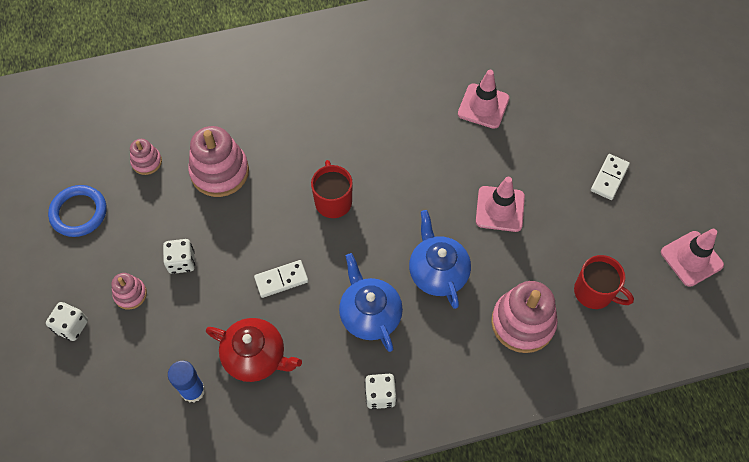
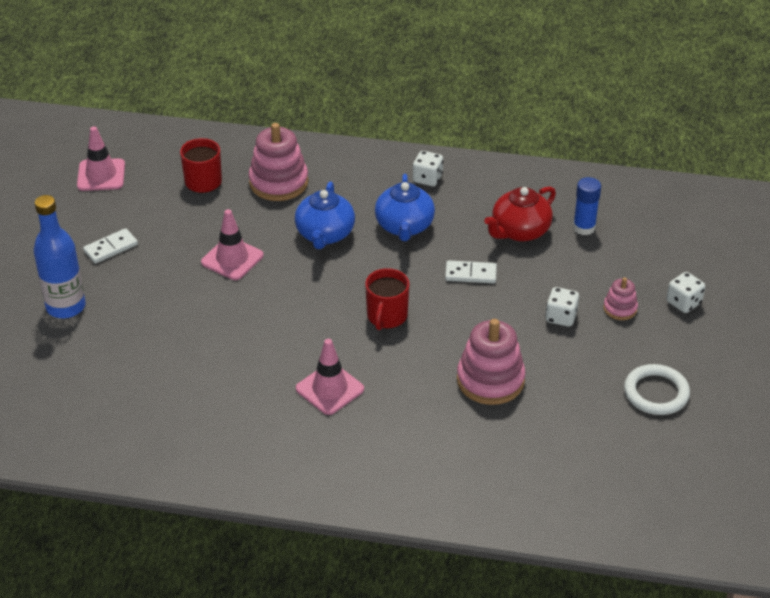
camera: 155 degrees left, 20 degrees down
(79, 213) = (656, 393): blue ring -> white ring
(146, 162) = (567, 416): pink stacking toy -> none
(256, 357) = (519, 231): red teapot -> red teapot turned 90 degrees counterclockwise
(483, 106) = (174, 345): pink traffic cone -> pink traffic cone (330, 389)
(593, 107) = (66, 307): none -> blue bottle

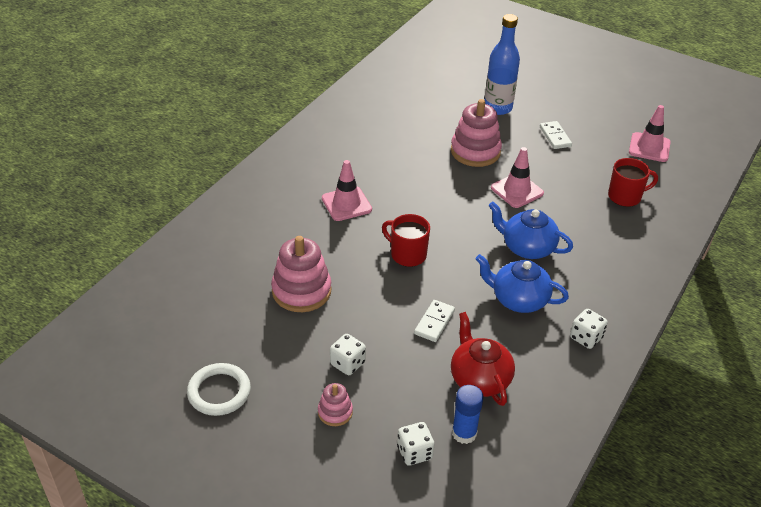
camera: 110 degrees right, 0 degrees up
(278, 182) = (610, 239): pink stacking toy -> pink stacking toy (475, 151)
(683, 303) = (315, 468): white dice -> white dice (414, 452)

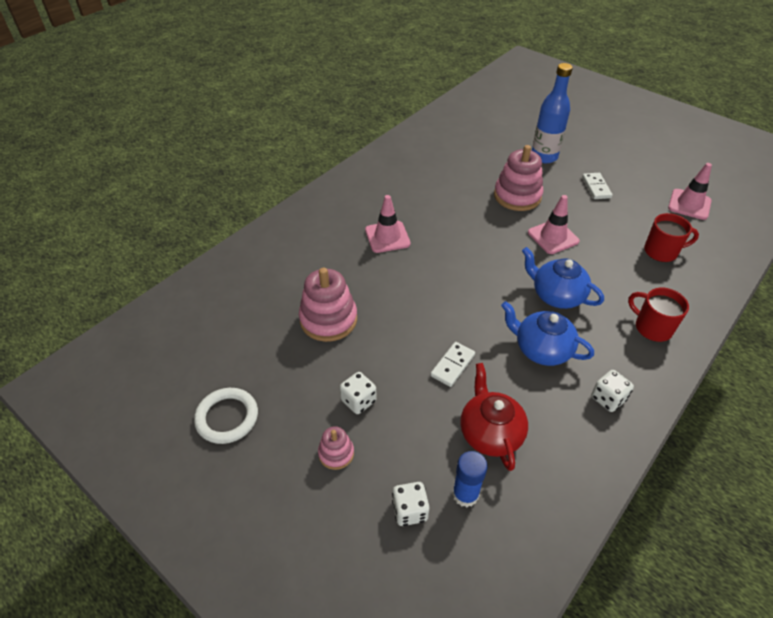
camera: 10 degrees right, 5 degrees up
(407, 254) = (437, 292): red mug -> red mug (652, 327)

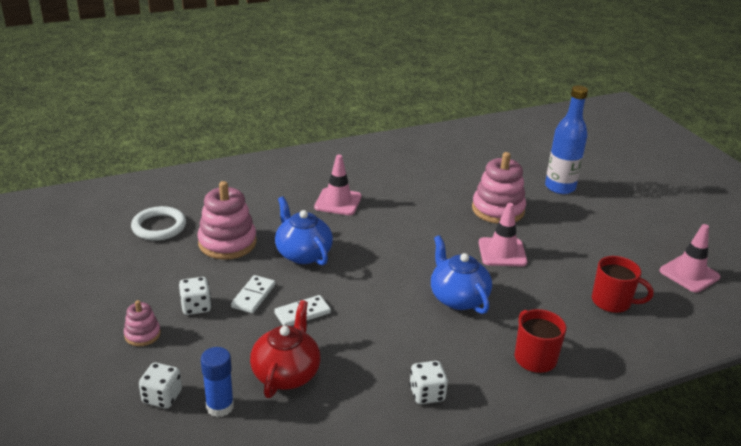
camera: 25 degrees right, 15 degrees down
(227, 417) = (84, 278): white ring -> white ring (159, 227)
(541, 349) = (399, 332): blue teapot -> blue teapot (303, 253)
(596, 187) = (592, 228): white domino -> white domino (253, 296)

